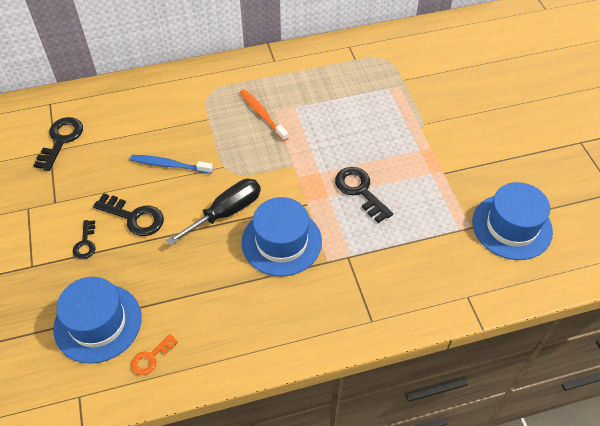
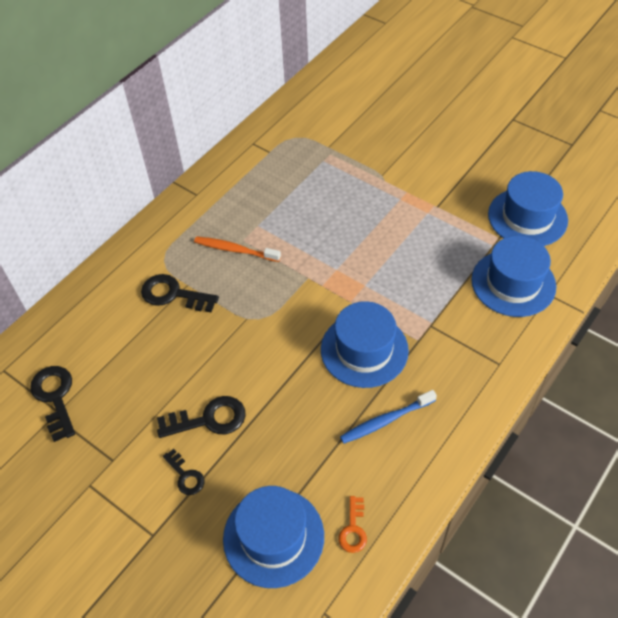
camera: 35 degrees left, 0 degrees up
(169, 165) = (193, 350): blue toothbrush -> blue toothbrush (386, 420)
(226, 212) = (290, 357): black screwdriver -> none
(360, 191) = (386, 263): black key -> black key (173, 294)
(446, 269) = (513, 283): none -> blue hat

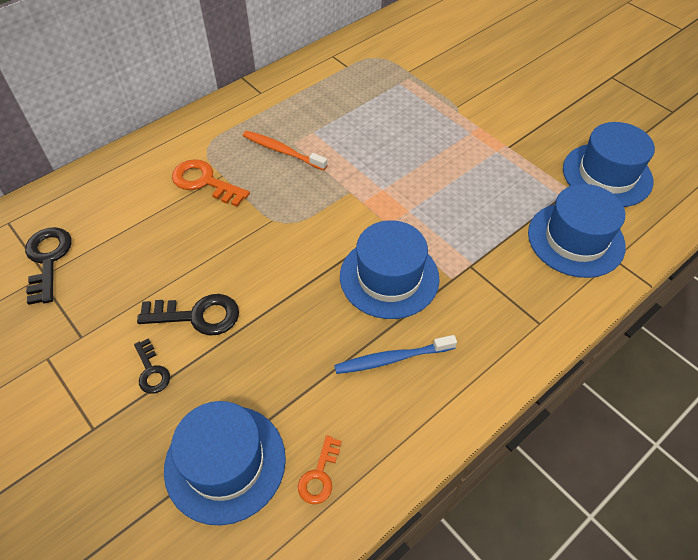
camera: 10 degrees right, 0 degrees up
(173, 294) = (205, 182): black key -> orange key

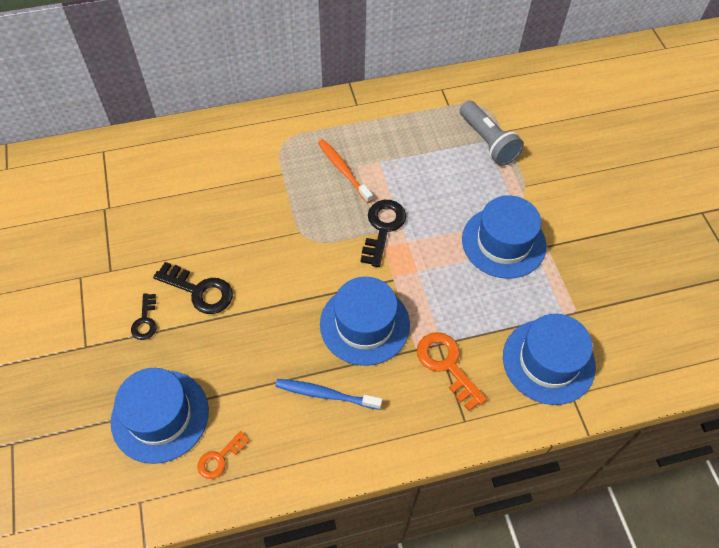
camera: 25 degrees right, 5 degrees up
(48, 260) = (116, 196): black key -> black key (383, 228)
(205, 182) = (265, 175): orange key -> orange key (447, 365)
(401, 83) = (487, 142): none -> grey flashlight
(607, 175) = (622, 312): blue hat -> blue hat (503, 242)

